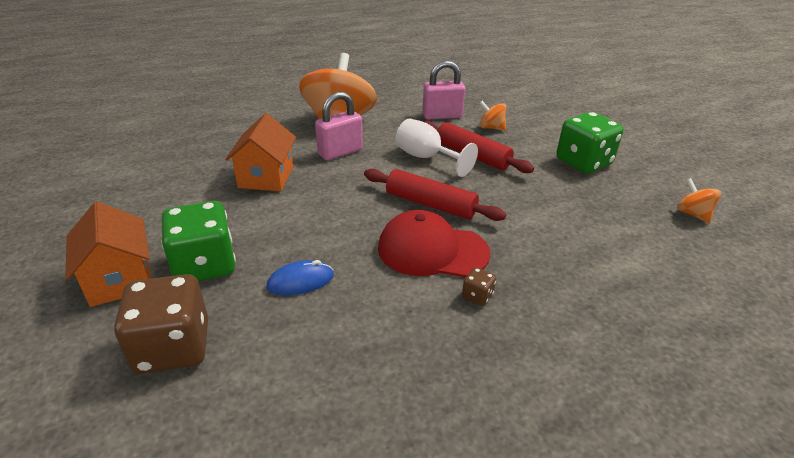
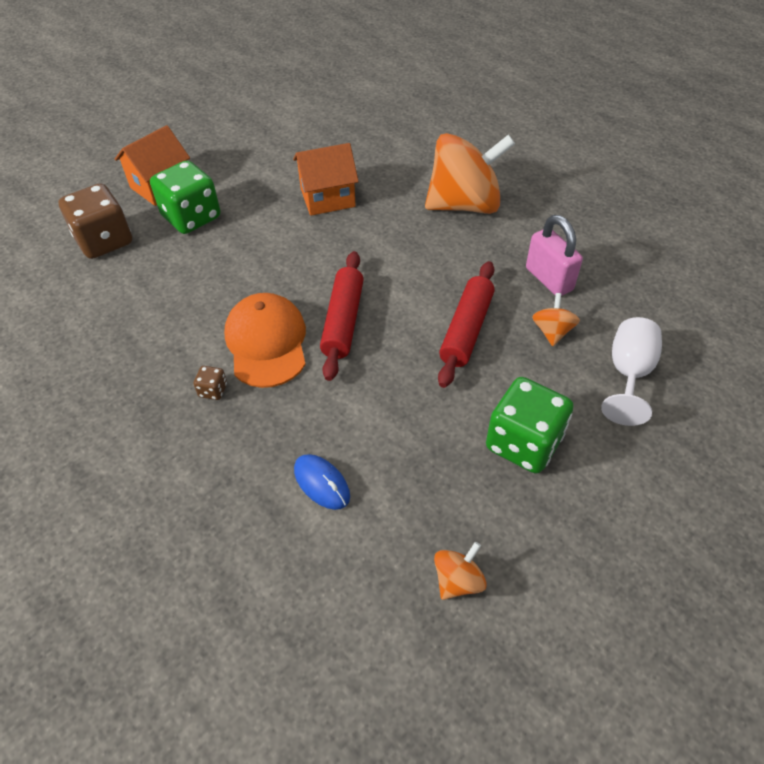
camera: 70 degrees right, 15 degrees up
(300, 281) = (192, 274): blue mouse -> blue mouse (322, 483)
(340, 152) = (403, 227): pink padlock -> none
(426, 157) = (435, 293): white goblet -> white goblet (628, 373)
(432, 250) = (266, 342): red cap -> orange cap

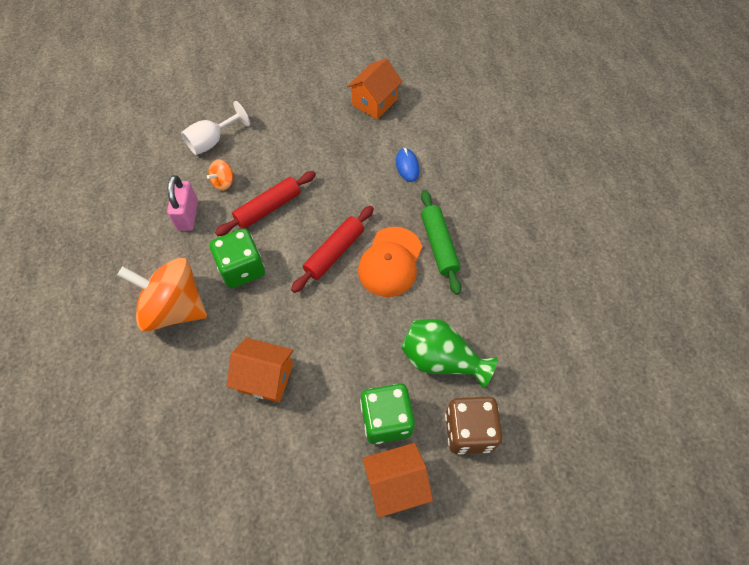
camera: 150 degrees left, 10 degrees up
(156, 279) = (441, 359): none -> green vase
(213, 390) = (438, 245): brown dice -> green rolling pin
(458, 580) = (374, 102): orange spinning top -> orange house
(523, 443) = (297, 137): green dice -> green dice (242, 268)

